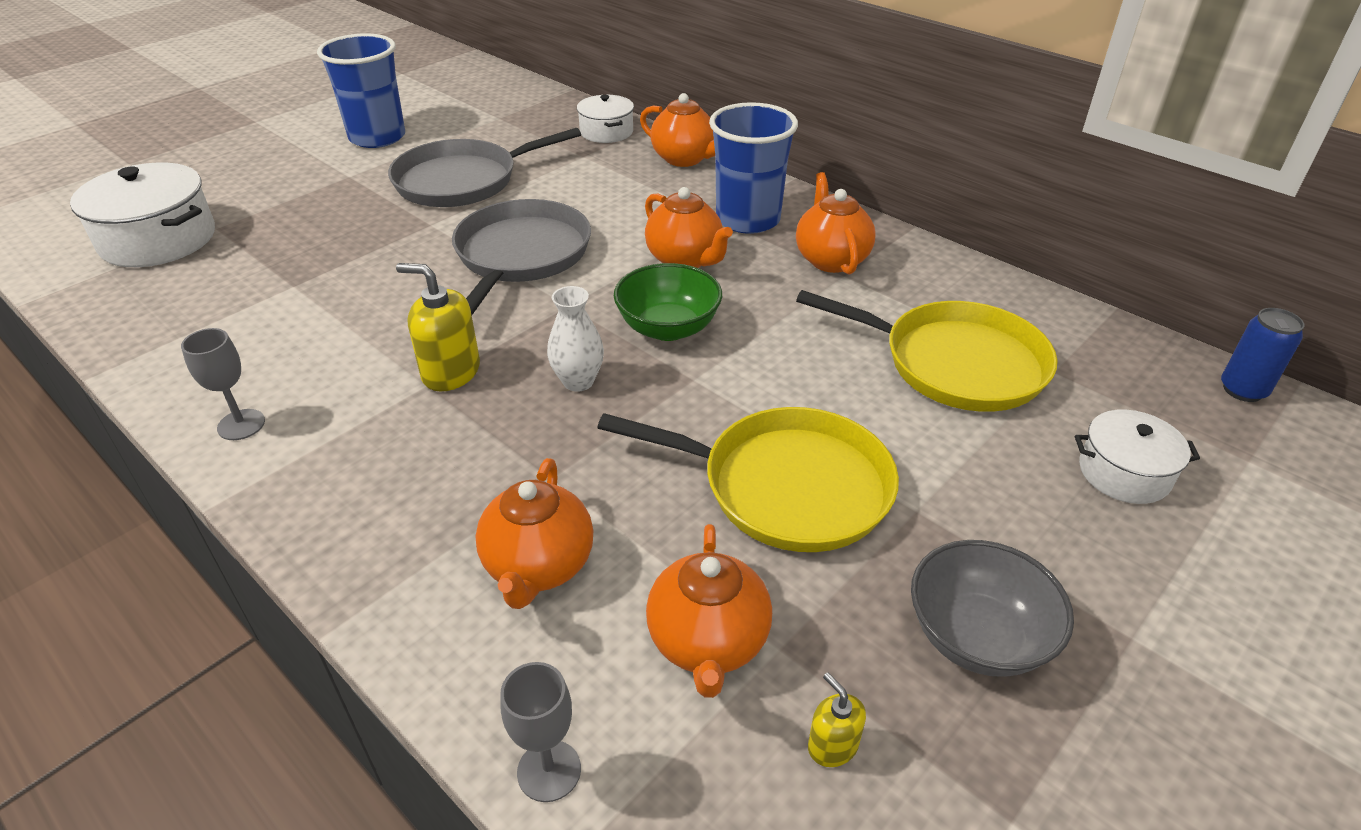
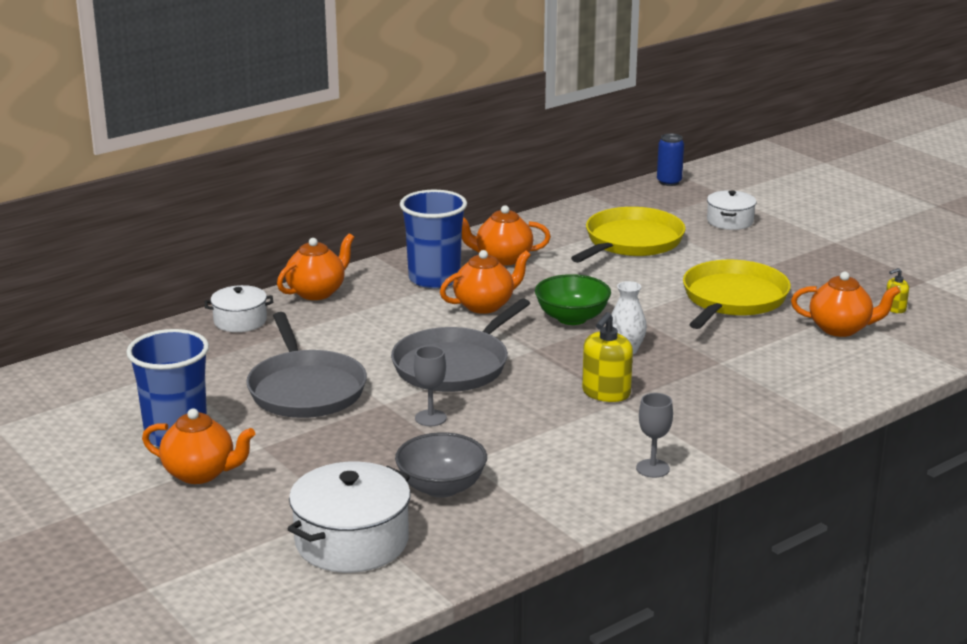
camera: 80 degrees left, 15 degrees down
(521, 256) = (454, 365): grey pan -> grey pan turned 75 degrees counterclockwise
(538, 567) = (791, 368): orange teapot -> orange teapot (201, 473)
(549, 771) = (914, 369): grey goblet -> grey goblet (430, 418)
(977, 637) = (835, 271): grey bowl -> grey bowl (441, 487)

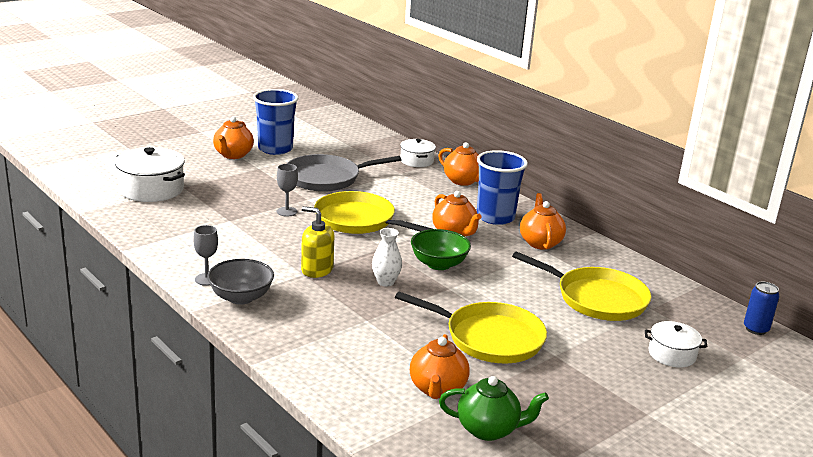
camera: 85 degrees right, 0 degrees up
(441, 487) = (201, 213): grey bowl -> grey bowl (241, 297)
(454, 365) = (358, 220): grey pan -> yellow pan
(895, 308) = (489, 429): yellow soap dispenser -> green teapot

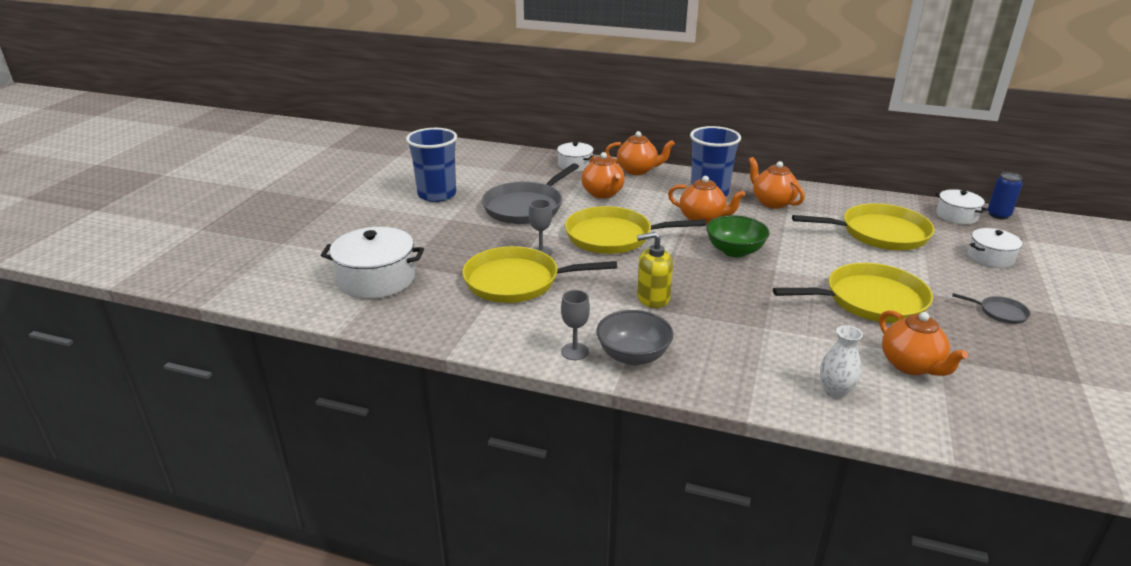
camera: 30 degrees left, 5 degrees up
(233, 155) = (406, 214): orange teapot -> orange teapot (603, 194)
(239, 224) = (517, 281): none -> yellow pan
(385, 282) = (722, 285): white vase -> white vase (835, 391)
(489, 429) = (998, 382): green teapot -> none
(592, 392) = (1000, 312): none -> grey pan
(707, 314) = (956, 216): none -> white pot

